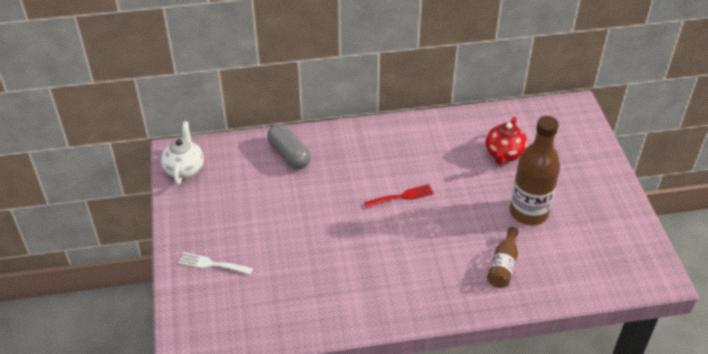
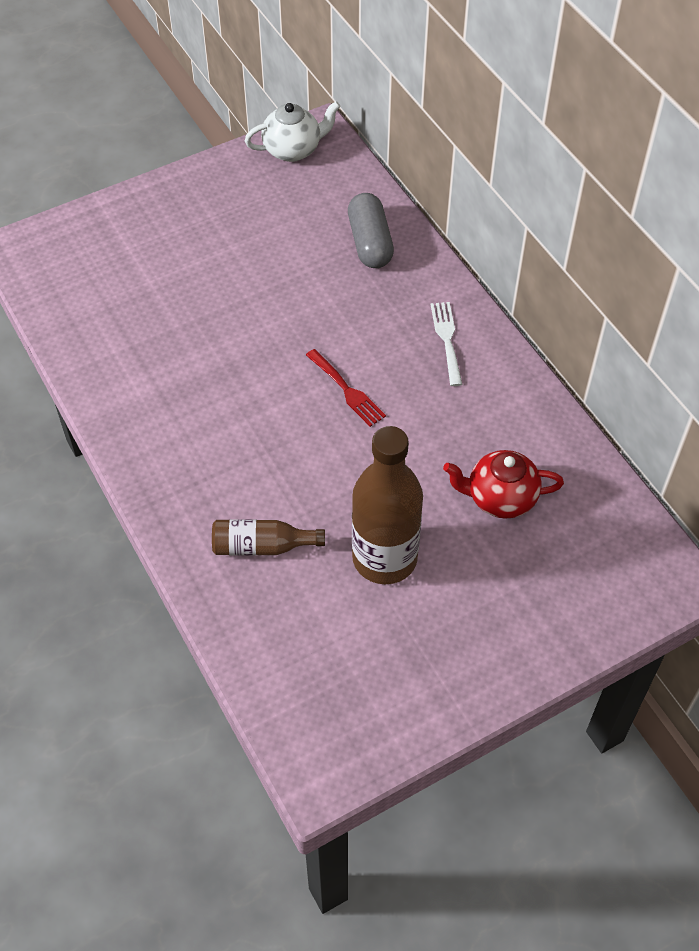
camera: 70 degrees right, 10 degrees up
(212, 264) = (145, 230): white fork -> white fork (446, 339)
(289, 154) = (370, 243): grey capsule -> grey capsule turned 45 degrees counterclockwise

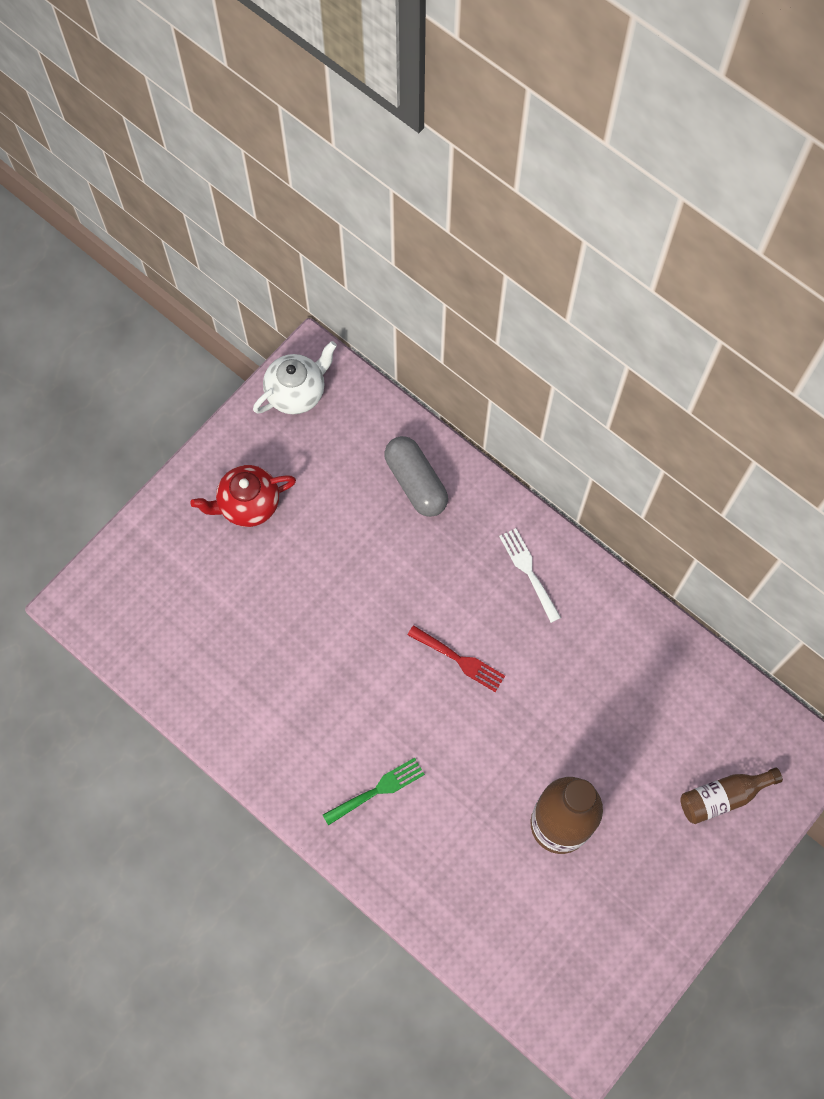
camera: 20 degrees left, 15 degrees up
(216, 472) = (377, 790): none -> green fork
(262, 546) = (449, 851): brown bottle -> brown bottle (723, 797)
(500, 498) = (636, 727): red teapot -> red teapot (248, 504)

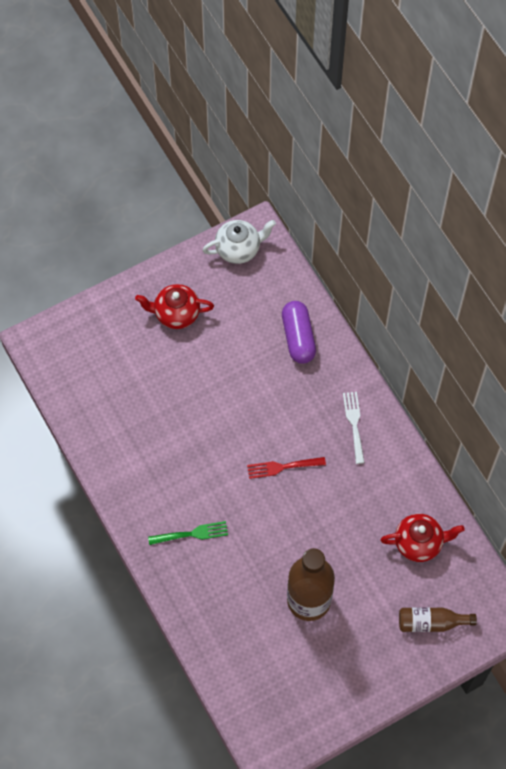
camera: 20 degrees right, 5 degrees down
(416, 482) = (298, 337): grey capsule -> purple capsule
(460, 660) = (282, 467): red fork -> red fork turned 120 degrees clockwise
(668, 698) = (419, 543): none -> red teapot

